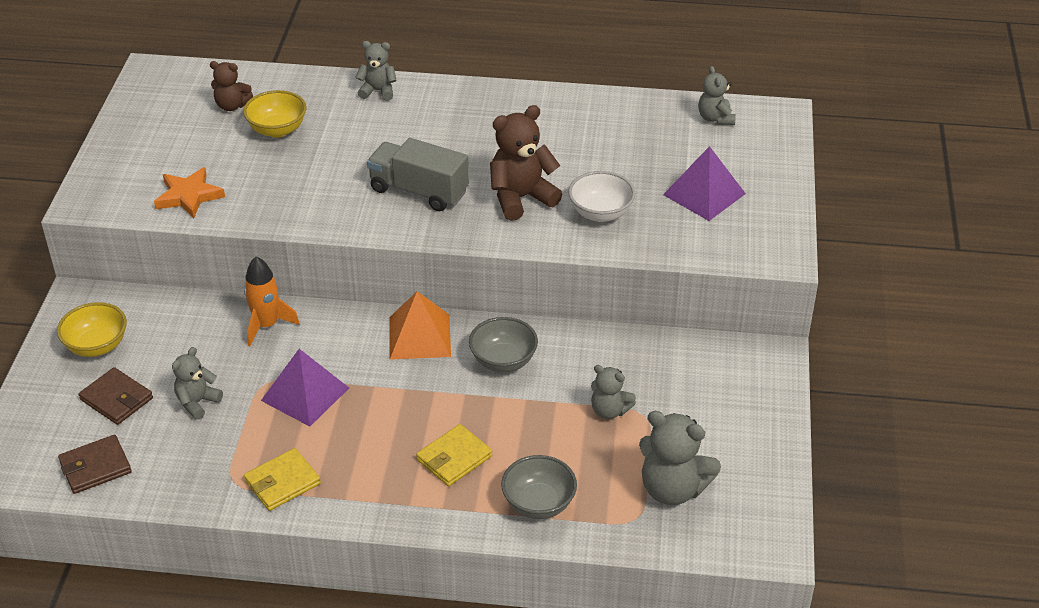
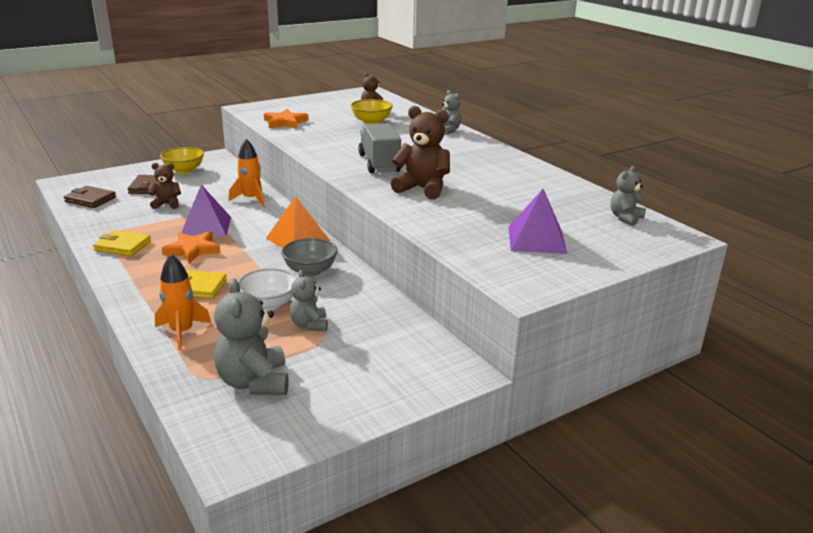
camera: 50 degrees right, 15 degrees down
(197, 402) = (167, 204): grey teddy bear -> brown teddy bear
(357, 428) = (192, 250): none -> orange star
(538, 504) = (182, 332): grey bowl -> orange rocket
(600, 213) = (451, 214): white bowl -> white bowl (269, 304)

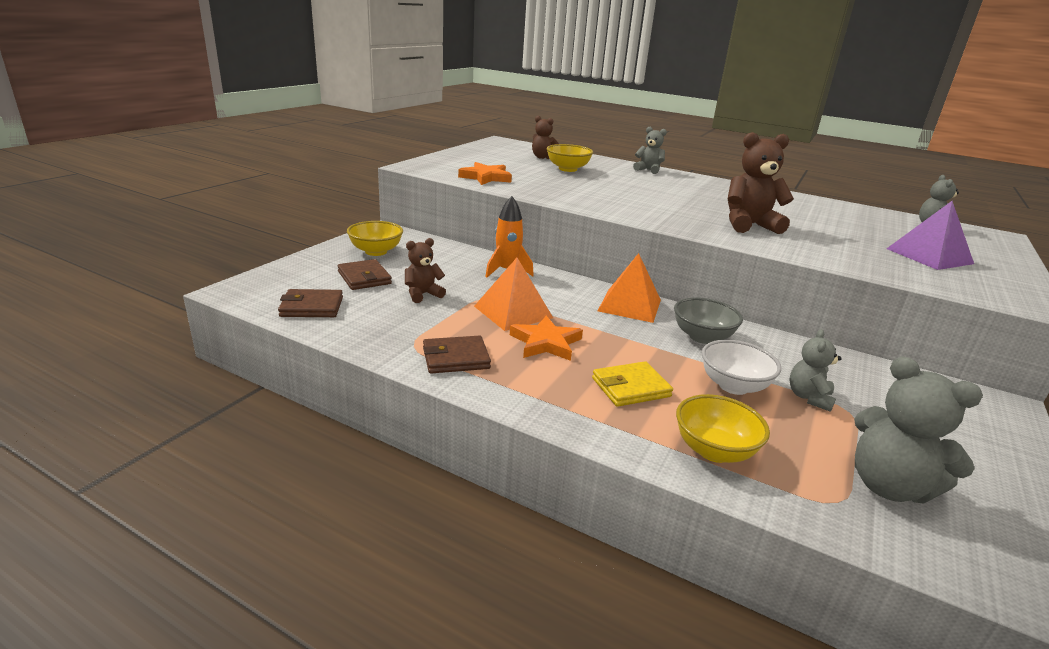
camera: 30 degrees left, 0 degrees up
(122, 246) = (456, 358): yellow wallet -> brown wallet
(182, 332) = (714, 450): orange rocket -> yellow bowl
(206, 227) = (513, 312): purple pyramid -> orange pyramid
(309, 325) = (809, 397): grey teddy bear -> grey teddy bear turned 60 degrees clockwise
(379, 163) = (661, 207): grey truck -> none

